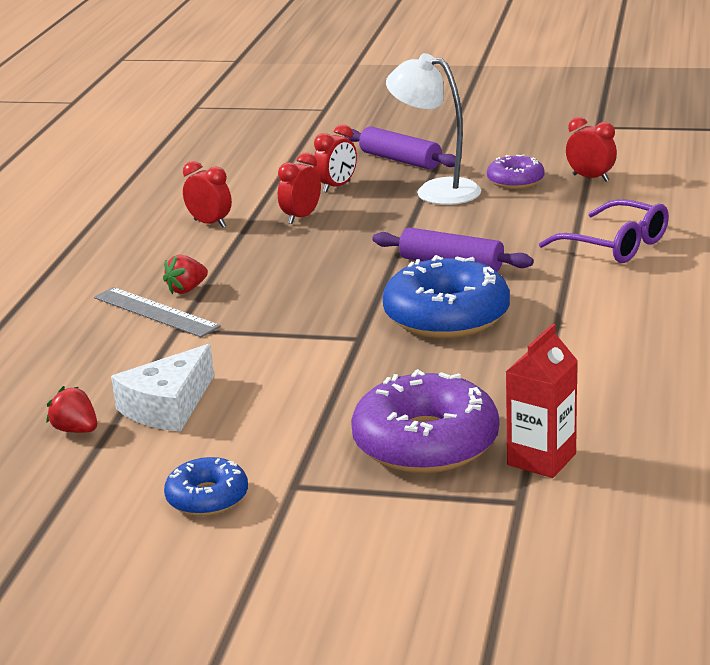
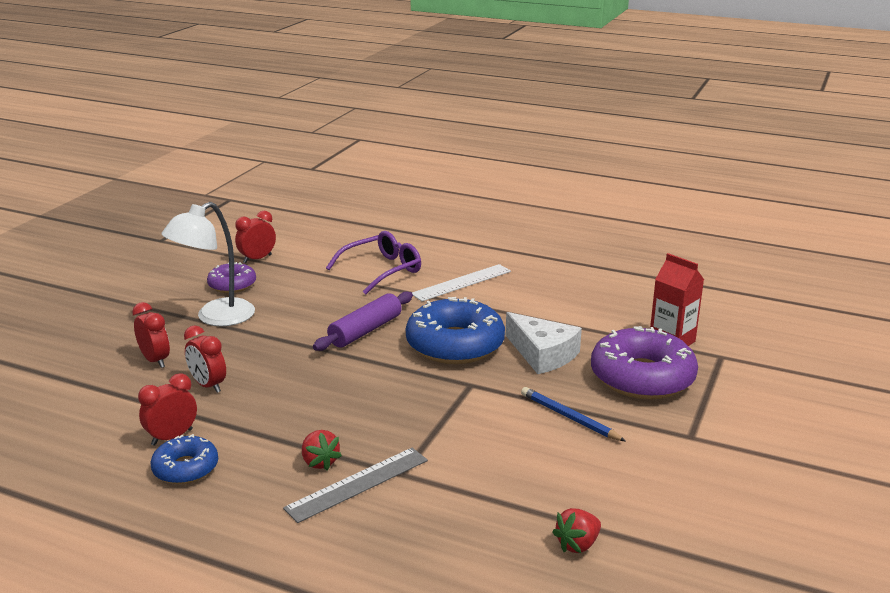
camera: 80 degrees left, 0 degrees up
(168, 406) = (551, 488): white cheese -> white cheese (542, 354)
(207, 498) = (704, 477): blue donut -> blue donut (185, 468)
(309, 403) = (569, 417): none -> blue pencil
(400, 160) = (129, 324): purple rolling pin -> none
(618, 296) = (462, 282): none -> white ruler

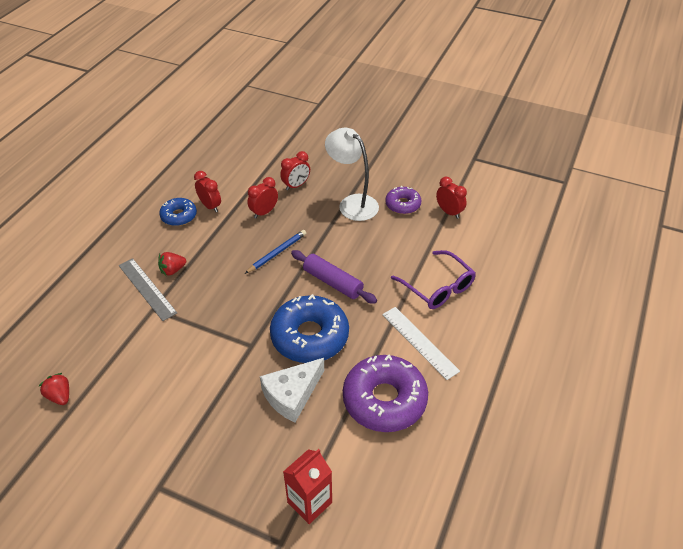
camera: 90 degrees right, 20 degrees up
(569, 417) = (198, 405): blue pencil -> blue pencil (277, 253)
(642, 377) = (249, 465): purple donut -> purple donut (384, 400)

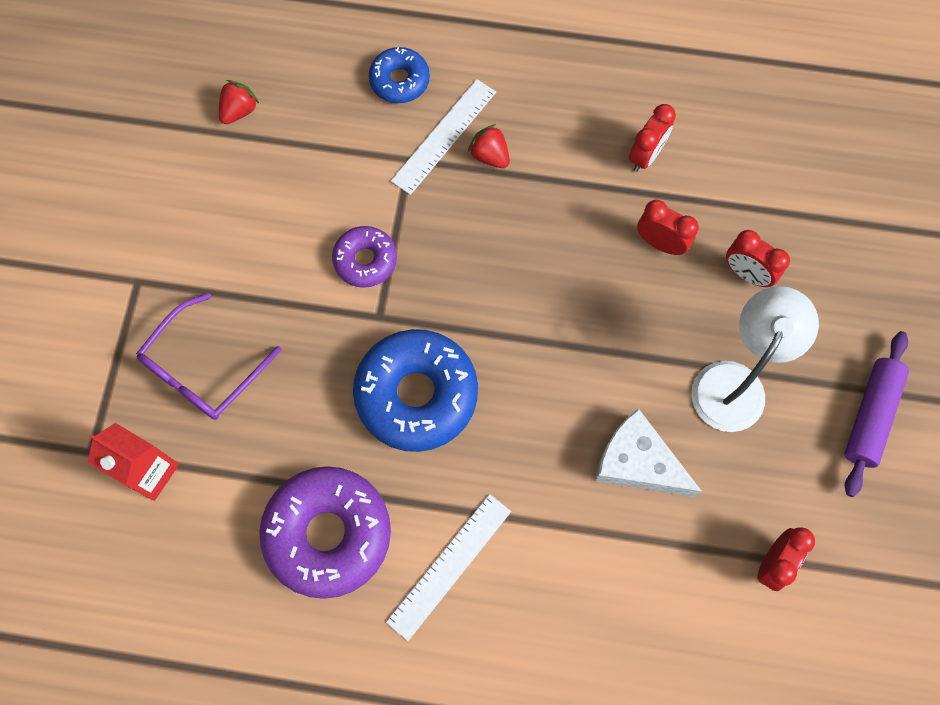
camera: 75 degrees right, 25 degrees up
(147, 288) = (444, 136): grey ruler -> white ruler
(179, 216) = (607, 118): blue donut -> blue donut (399, 80)
(277, 253) = (573, 294): blue pencil -> none
(292, 395) = (307, 400): white cheese -> white cheese (637, 462)
(332, 282) = (535, 399): purple rolling pin -> purple rolling pin (870, 416)
(403, 204) = (763, 472): purple donut -> purple donut (365, 260)
(437, 287) = (576, 574): purple glasses -> purple glasses (204, 368)

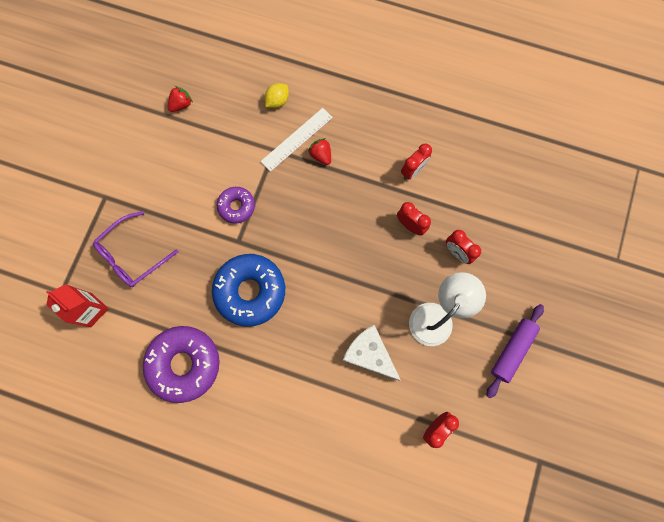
camera: 10 degrees right, 5 degrees up
(399, 80) = (277, 101): blue donut -> yellow lemon
(449, 566) = (249, 395): white ruler -> none

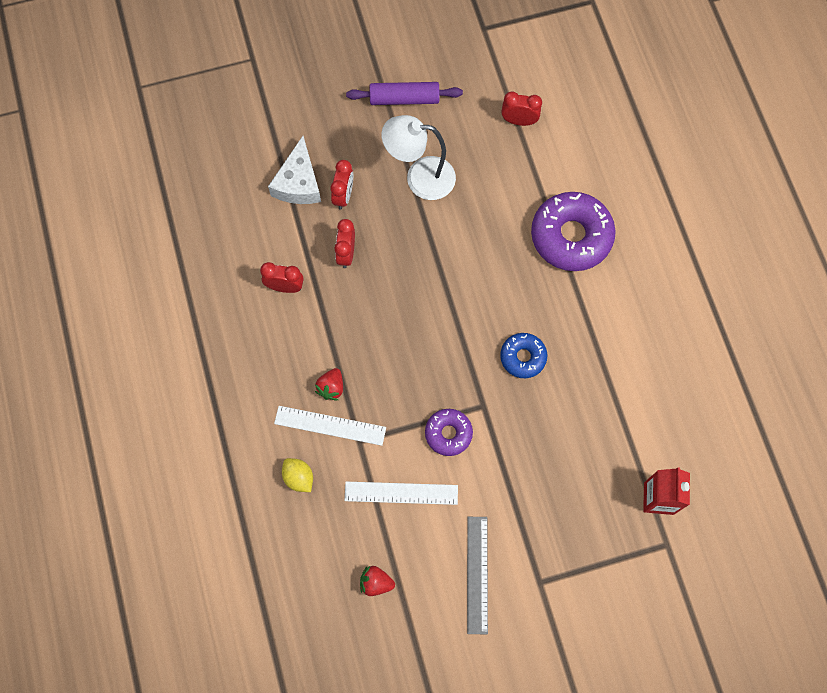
camera: 125 degrees left, 5 degrees down
(133, 255) = (575, 501): purple glasses -> none
(139, 164) = (477, 574): none -> grey ruler
(184, 364) = (635, 368): purple donut -> purple donut (571, 236)
(222, 153) = (401, 493): none -> white ruler
(250, 291) = (523, 357): blue donut -> blue donut, size x0.54
(277, 101) = (299, 478): yellow lemon -> yellow lemon turned 45 degrees clockwise
(369, 354) = (498, 212): white cheese -> white cheese (298, 183)

